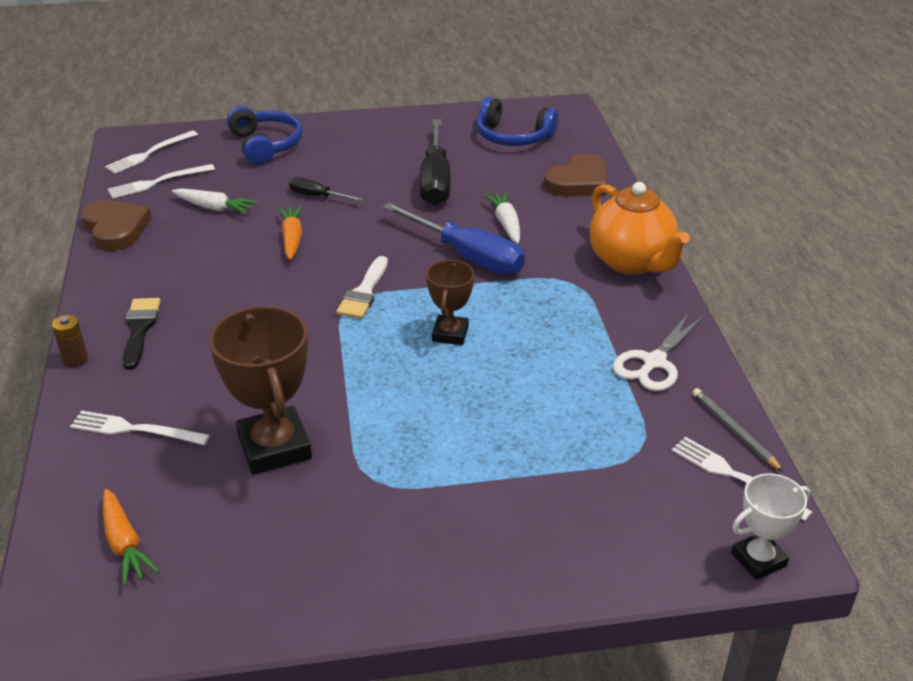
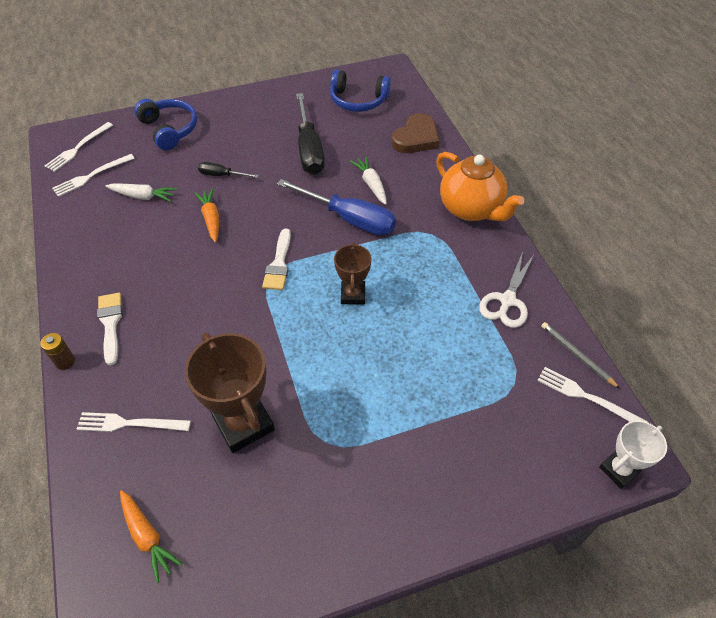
camera: 10 degrees left, 15 degrees up
(115, 229) = (68, 227): brown heart -> none
(140, 329) = (110, 324): black brush -> white brush

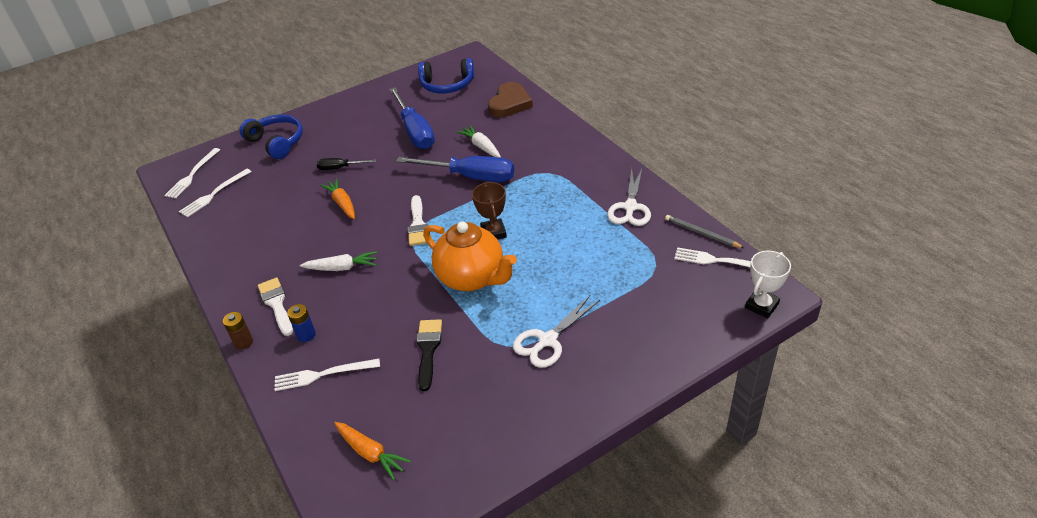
camera: 10 degrees left, 10 degrees down
(128, 370) = (306, 335): none -> blue battery
(143, 196) = (271, 200): white carrot -> white carrot (342, 268)
(243, 423) = (428, 349): brown trophy -> black brush
(309, 149) = (415, 131): black screwdriver -> blue screwdriver
(370, 448) = (547, 341): none -> white scissors
(471, 209) = (576, 147): orange teapot -> orange teapot (472, 278)

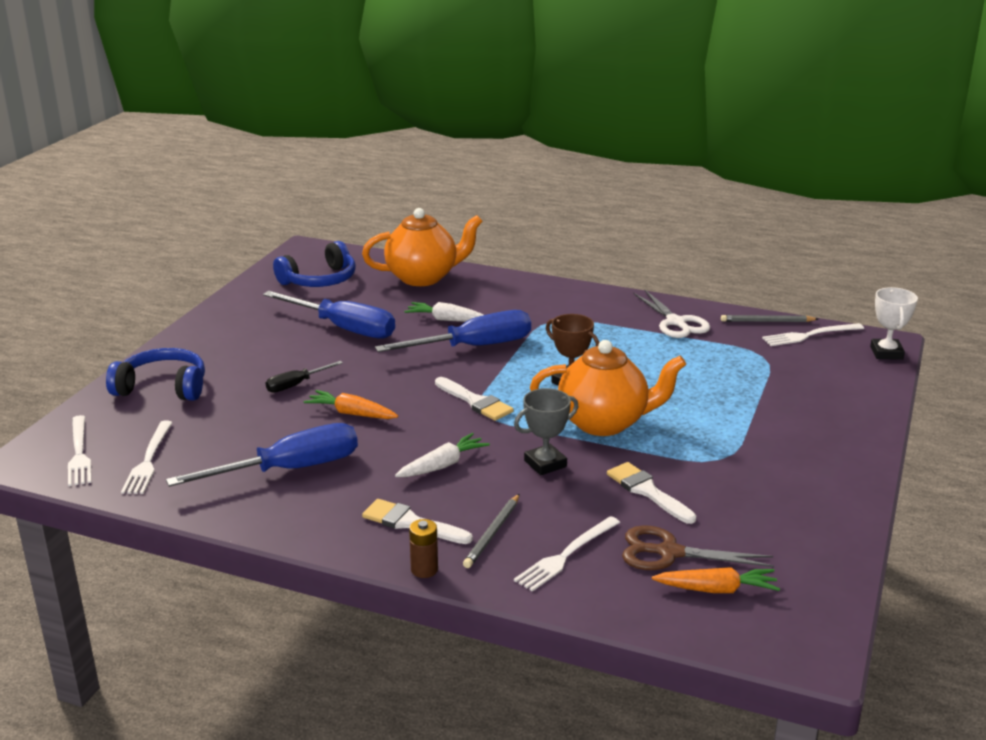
camera: 40 degrees left, 15 degrees down
(266, 232) = (289, 469): none -> blue screwdriver
(306, 335) = (492, 533): blue battery -> grey pencil
(380, 406) = (668, 552): none -> brown scissors
(397, 295) = (545, 464): none -> grey trophy
(428, 349) = (647, 491): black brush -> white brush
(510, 103) = (423, 277): brown heart -> orange teapot
(547, 341) = (750, 441): white scissors -> none

